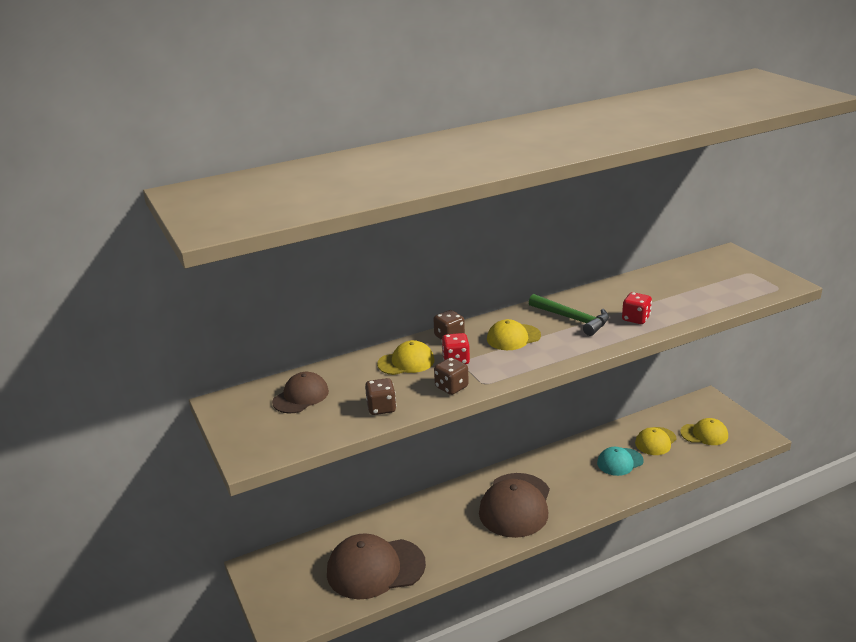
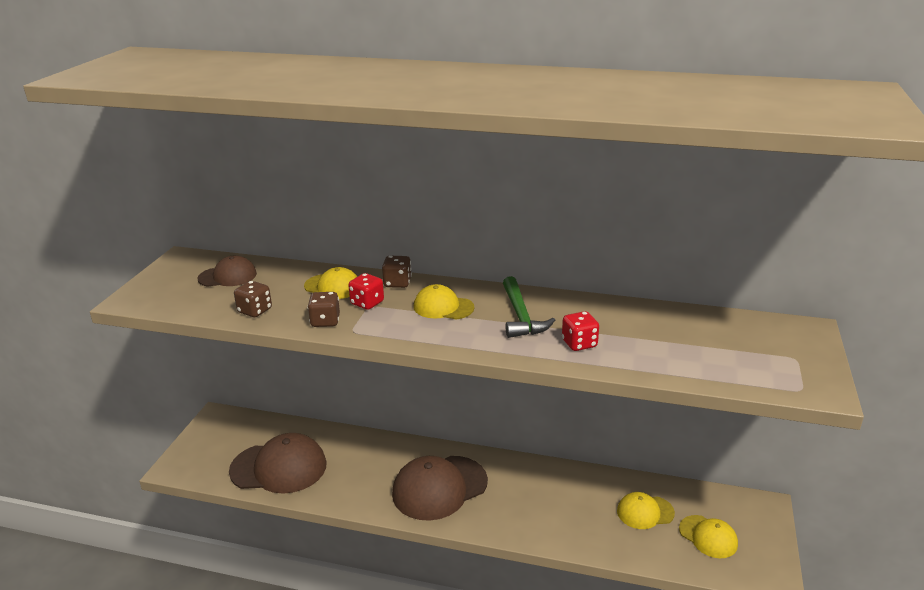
camera: 40 degrees right, 0 degrees up
(375, 568) = (279, 467): brown cap -> brown cap turned 150 degrees clockwise
(620, 462) = (582, 509): turquoise cap -> none

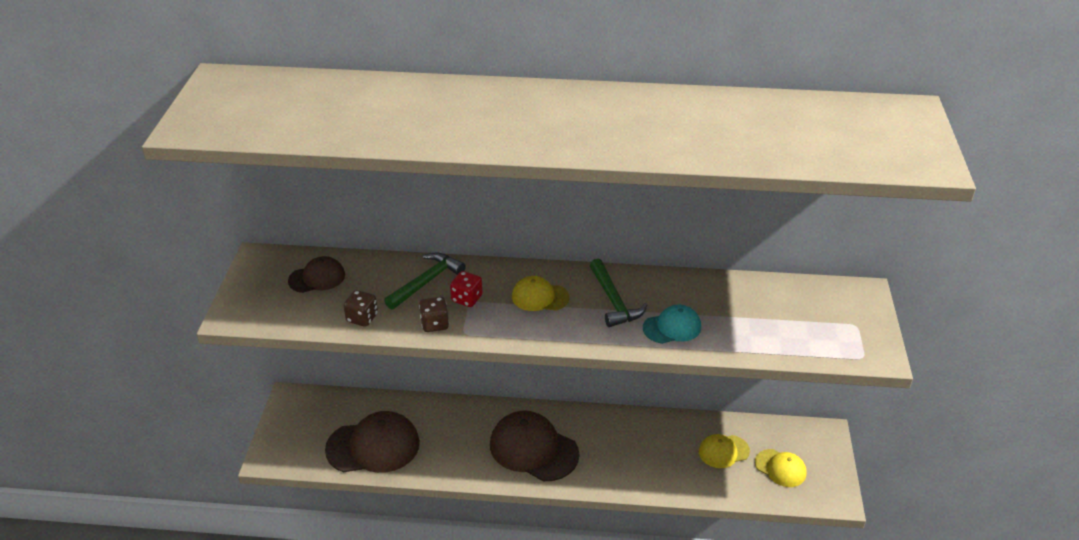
camera: 10 degrees left, 10 degrees up
(333, 287) = (427, 282): yellow cap -> green hammer
(397, 283) = (488, 271): brown dice -> none
(439, 487) = (533, 449): brown cap -> brown cap turned 75 degrees clockwise
(579, 344) = (672, 327): red dice -> turquoise cap

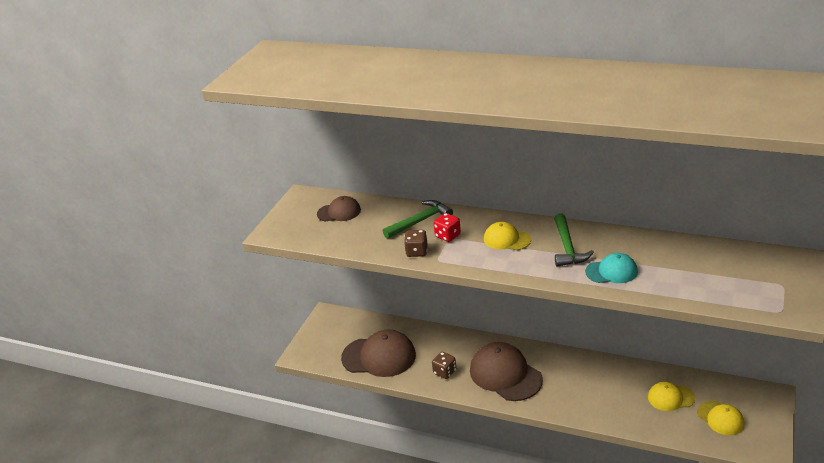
camera: 20 degrees right, 5 degrees down
(362, 318) = (363, 243): brown dice -> brown dice (444, 372)

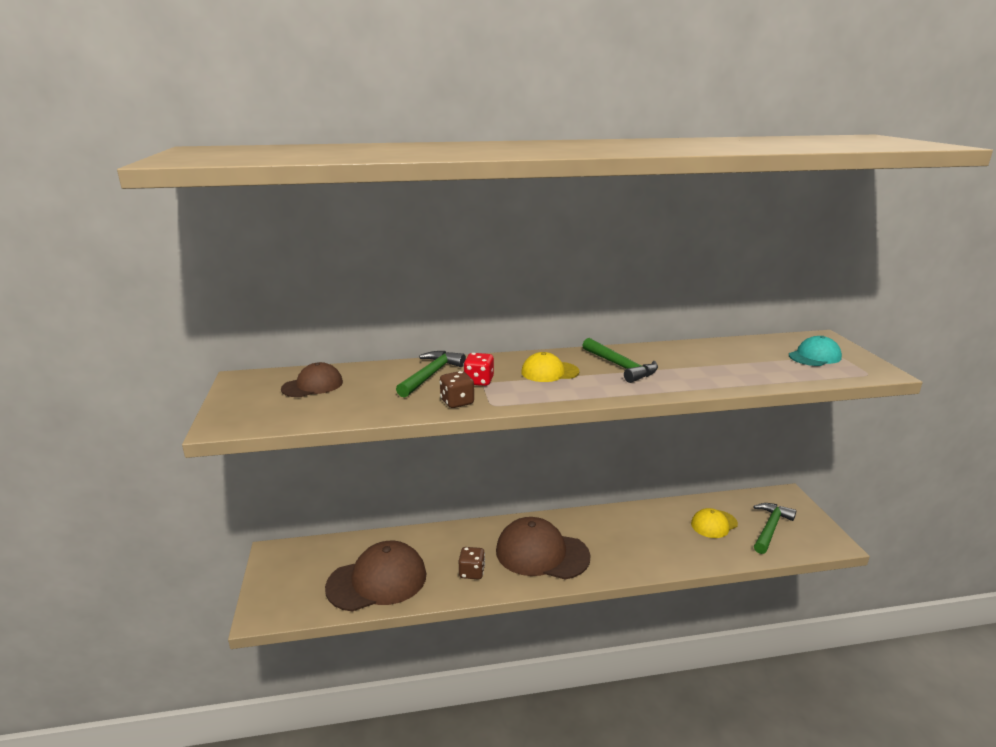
camera: 35 degrees left, 10 degrees down
(611, 271) = (688, 376): turquoise cap -> turquoise cap (814, 356)
(720, 418) = (770, 528): yellow cap -> green hammer

